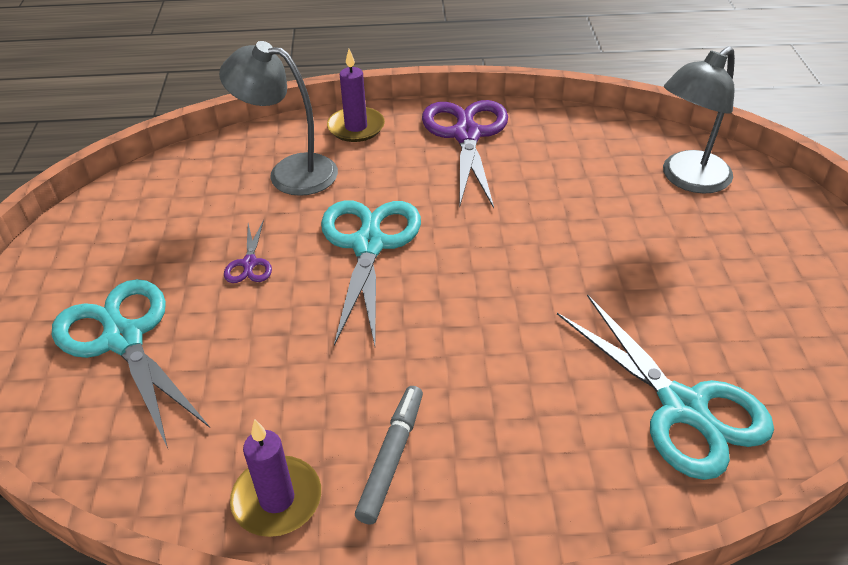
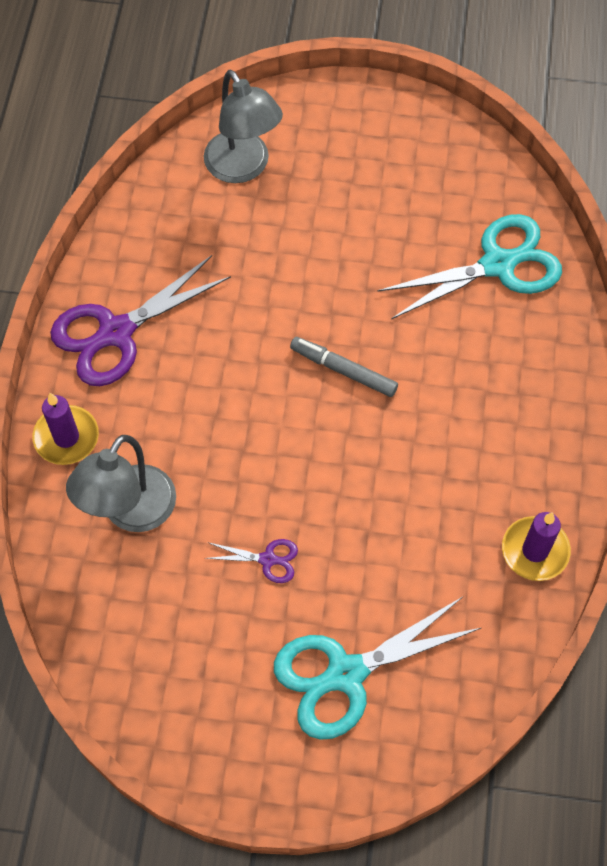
camera: 80 degrees left, 20 degrees up
(368, 245) = (268, 451): turquoise scissors -> none
(392, 457) = (510, 467): grey marker -> grey marker (343, 370)
(466, 135) = (116, 332): purple scissors -> purple scissors turned 45 degrees counterclockwise

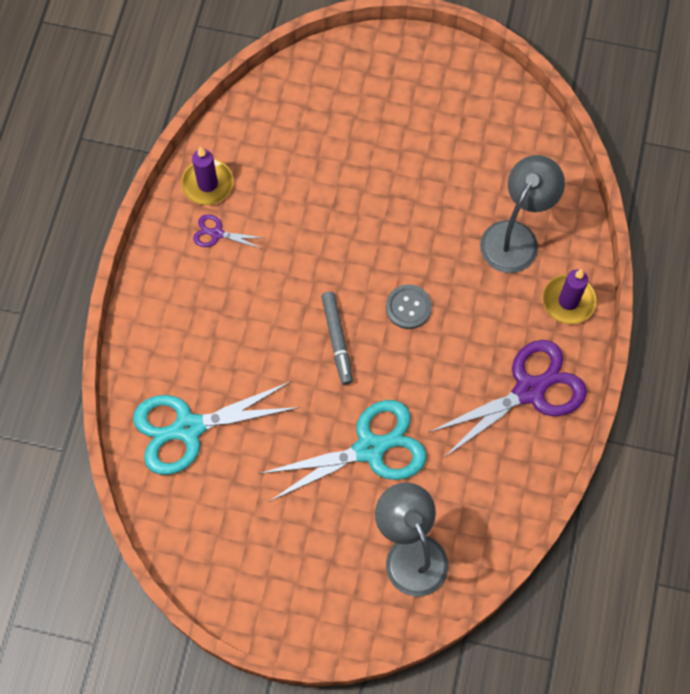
camera: 175 degrees left, 5 degrees up
(261, 414) = (408, 307): none -> grey button
(267, 559) = (411, 193): purple scissors -> purple scissors (217, 233)
(343, 370) = (337, 340): grey marker -> grey marker turned 45 degrees clockwise
(346, 674) = (360, 111): turquoise scissors -> turquoise scissors (369, 449)

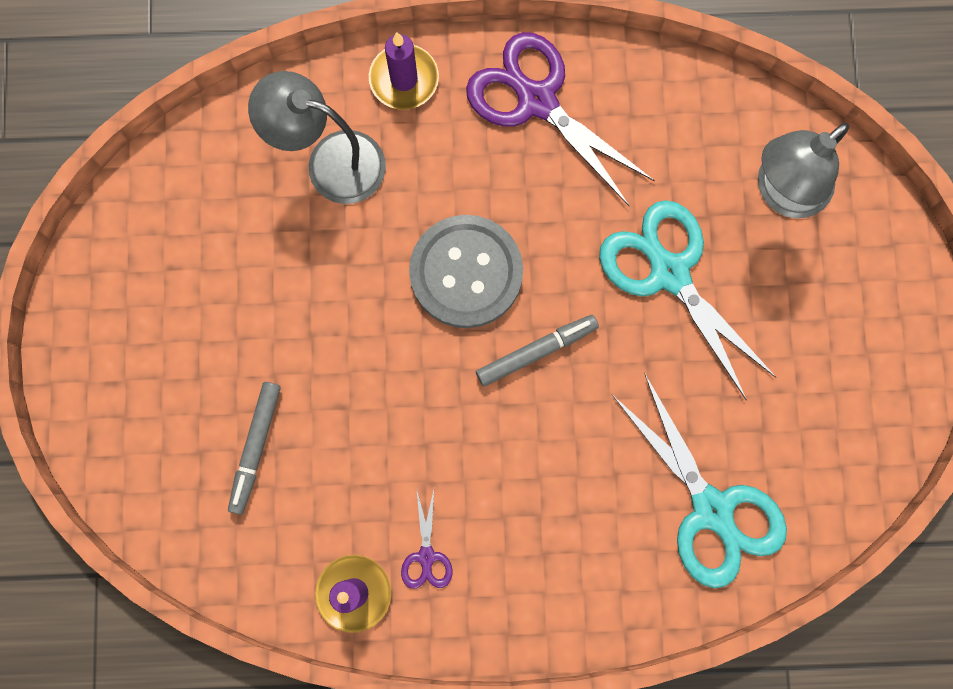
camera: 105 degrees left, 10 degrees up
(322, 146) = (255, 448): none -> grey marker
(408, 307) = (466, 272): grey button -> grey button, size x1.84

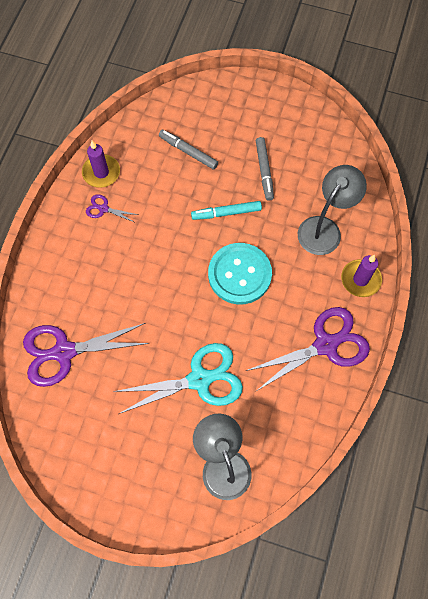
camera: 110 degrees right, 10 degrees down
(358, 335) = (226, 213): none -> turquoise marker
(466, 272) = (239, 274): grey button -> turquoise button
(536, 351) = (183, 294): grey marker -> grey marker (264, 171)
(711, 509) = (64, 352): turquoise scissors -> purple scissors

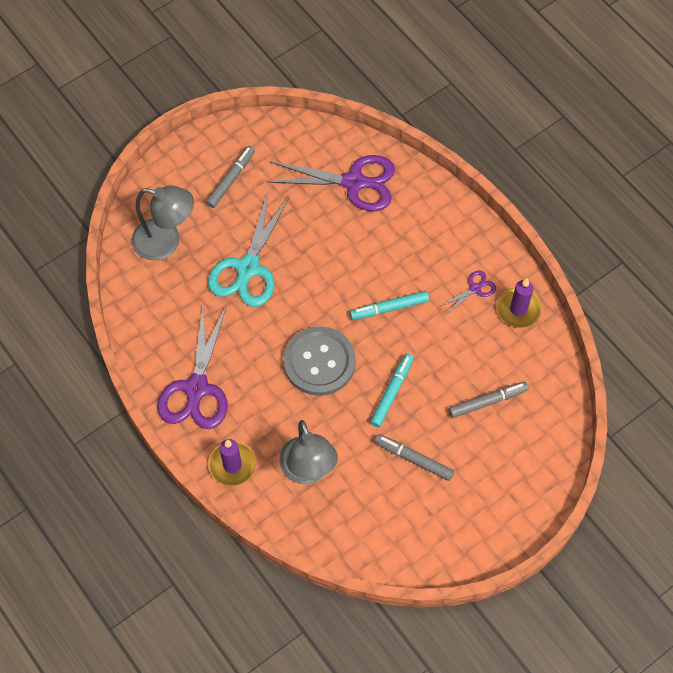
camera: 125 degrees right, 5 degrees down
(64, 352) = (354, 182): purple scissors -> purple scissors turned 75 degrees clockwise
(126, 454) = (231, 179): none -> grey marker
(161, 255) = (389, 308): none -> turquoise marker
(239, 274) = (319, 362): turquoise button -> grey button

